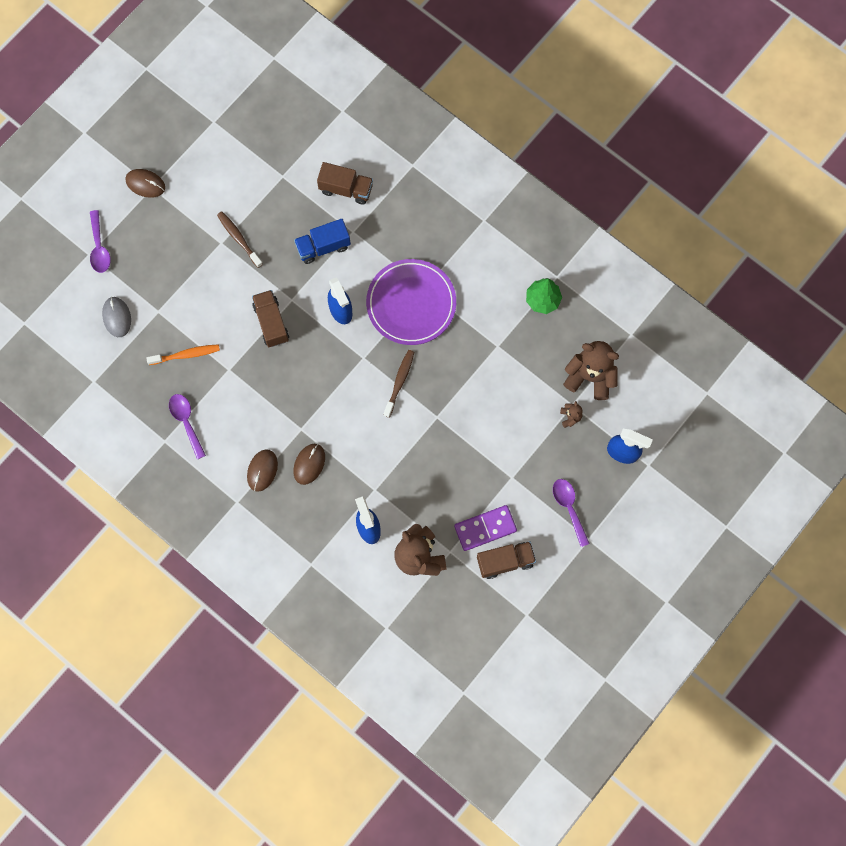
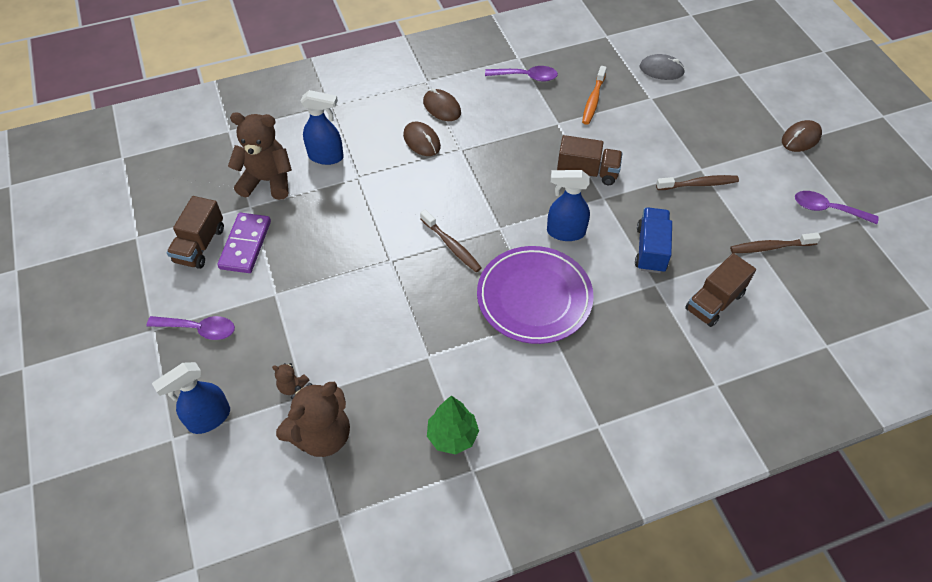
camera: 120 degrees right, 20 degrees down
(99, 247) = (743, 83): purple spoon -> purple spoon (827, 209)
(275, 170) = (770, 247): none -> brown toothbrush

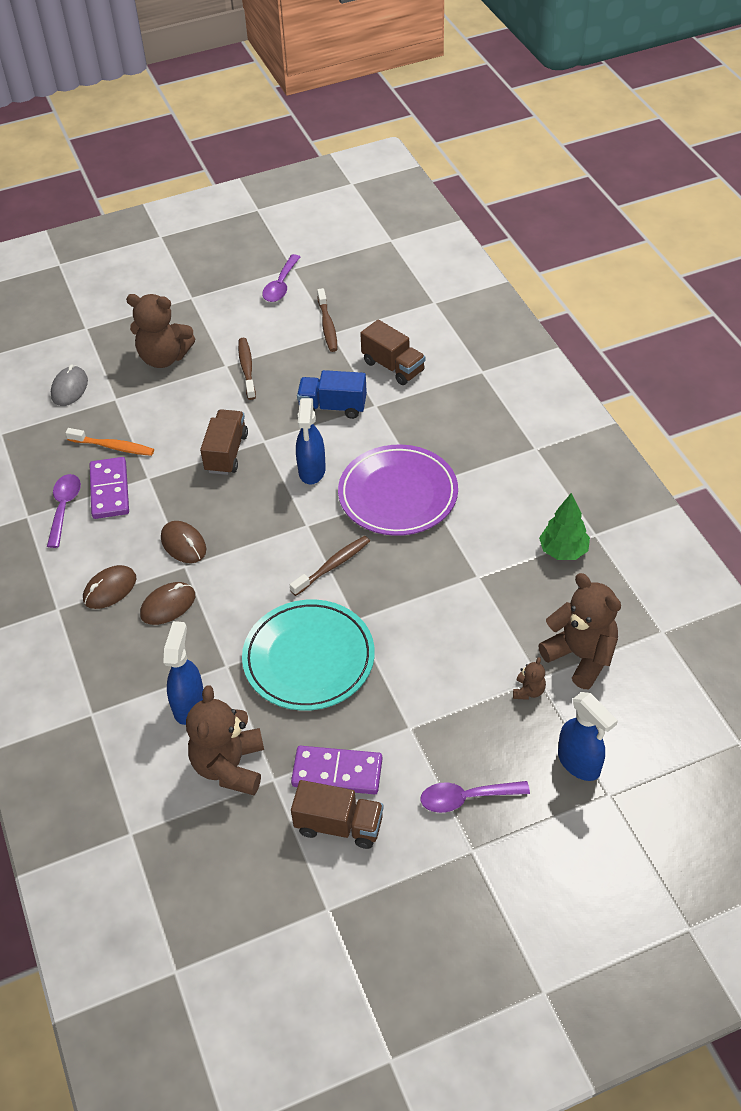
camera: 90 degrees left, 5 degrees down
(199, 329) = (466, 798): purple spoon -> purple spoon turned 105 degrees counterclockwise
(355, 228) = (309, 658): none -> turquoise plate
(544, 101) = (110, 490): none -> purple domino
(706, 126) = (164, 357): none -> brown teddy bear
(801, 138) = (187, 293): brown mouse -> brown mouse (183, 544)

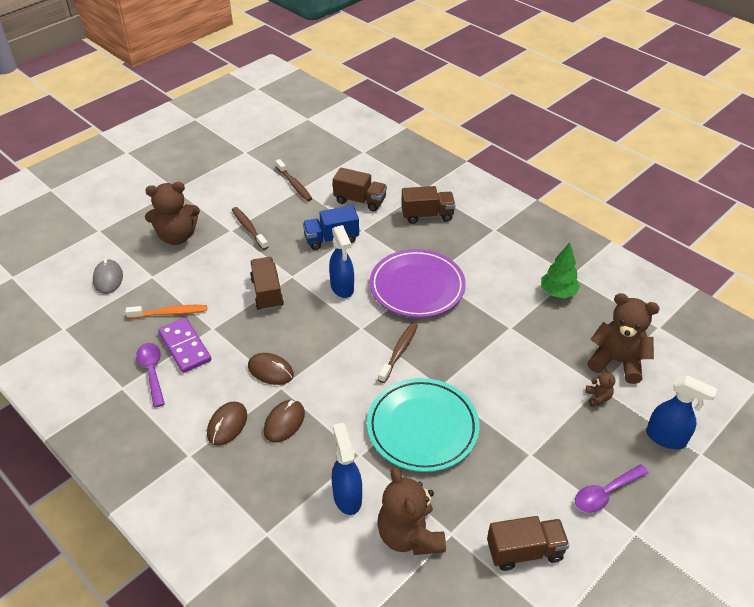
camera: 25 degrees left, 5 degrees down
(281, 285) = (242, 165): purple spoon -> none
(337, 772) = (497, 509): purple domino -> none
(463, 407) = (427, 215): none -> brown truck

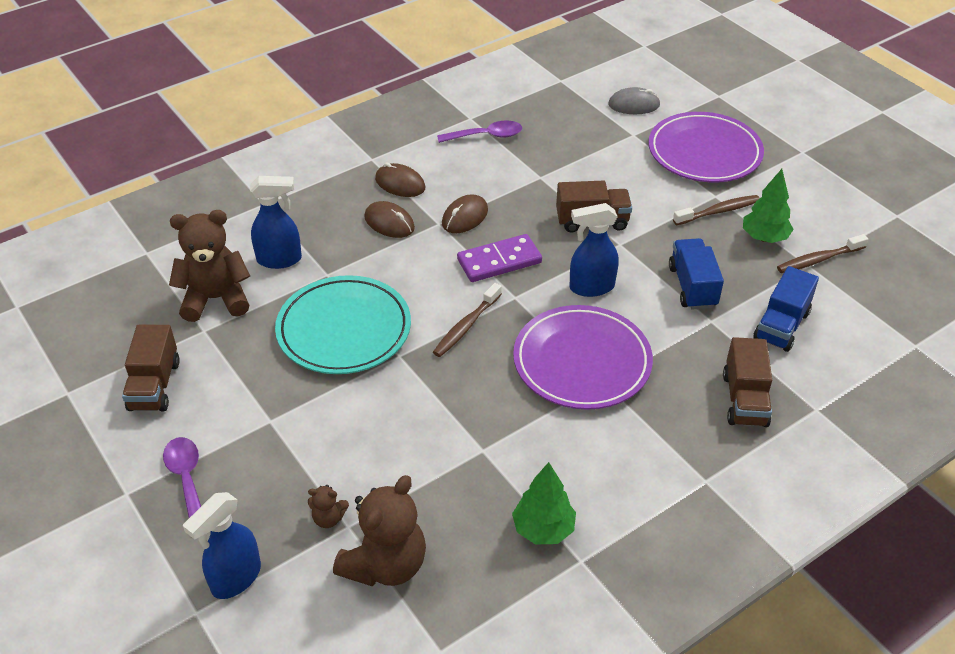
camera: 100 degrees right, 0 degrees up
(170, 313) = (570, 147): orange toothbrush -> none
(177, 236) = (704, 152): brown teddy bear -> purple plate
(185, 347) = (516, 157): purple domino -> purple domino (499, 261)
(275, 207) = (764, 238): none -> green tree
(360, 200) = (781, 326): brown truck -> blue truck
(399, 352) = (466, 326): brown toothbrush -> brown toothbrush turned 90 degrees clockwise

